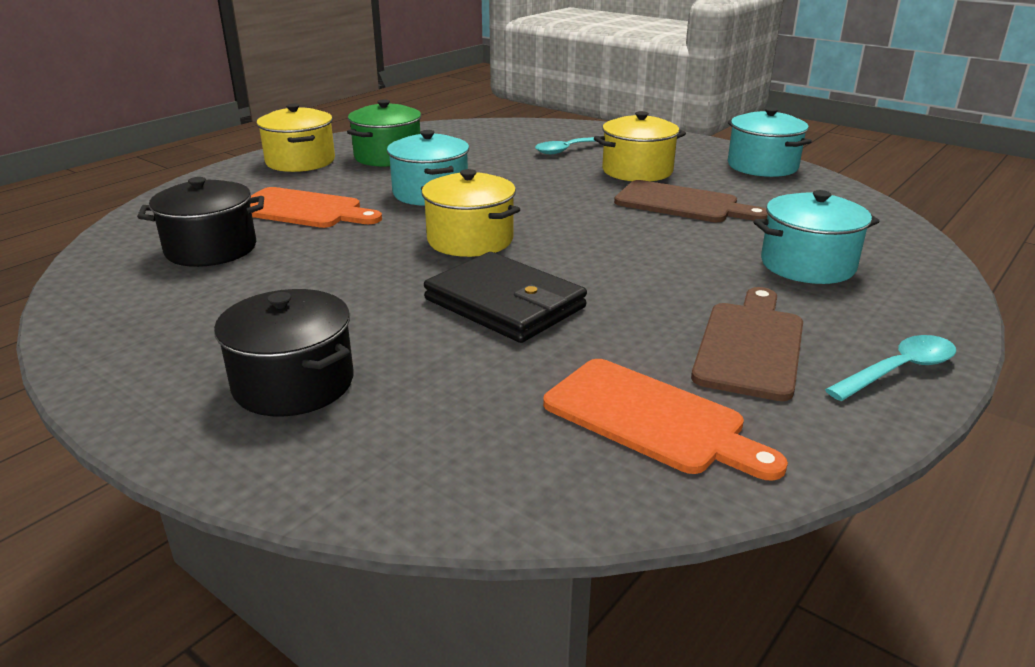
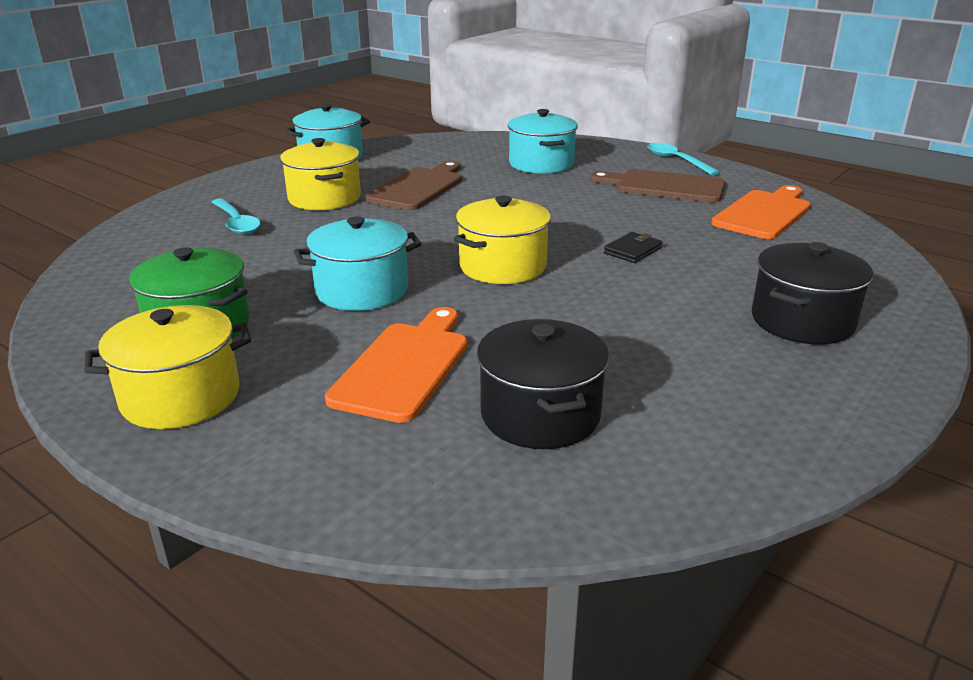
camera: 90 degrees left, 0 degrees up
(505, 303) = (632, 250): black wallet -> black wallet, size x0.45

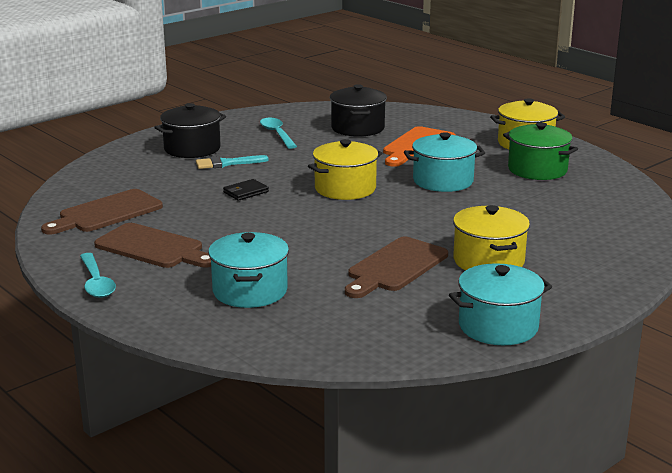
camera: 170 degrees left, 5 degrees down
(236, 223) = (559, 239): turquoise spoon -> turquoise spoon (277, 134)
(709, 295) = (227, 163): none -> turquoise brush
(764, 213) = (106, 213): orange cutting board -> brown cutting board

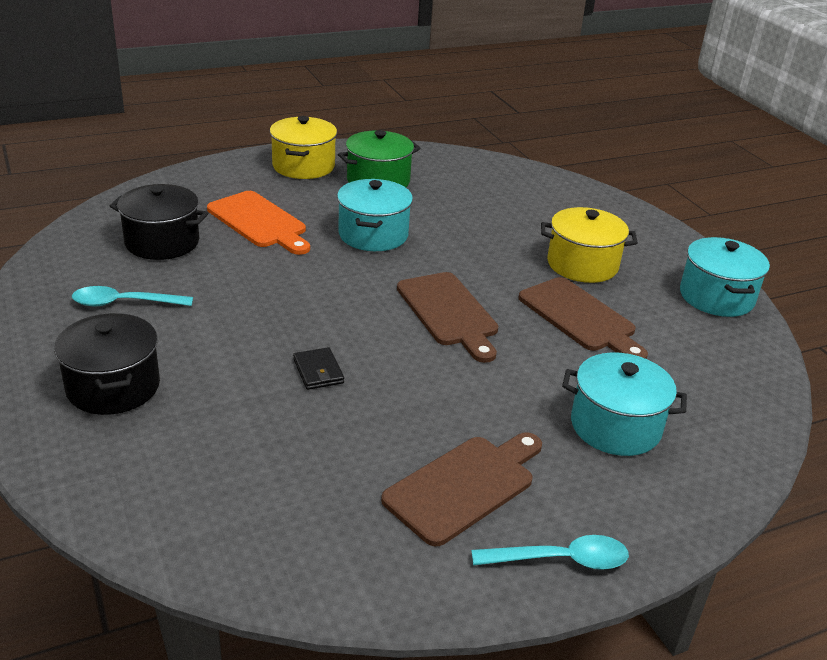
camera: 75 degrees left, 10 degrees up
(106, 213) = (315, 516): brown cutting board -> brown cutting board (449, 312)
(227, 163) = (201, 366): turquoise brush -> none
(345, 188) = (355, 297): yellow pot -> none

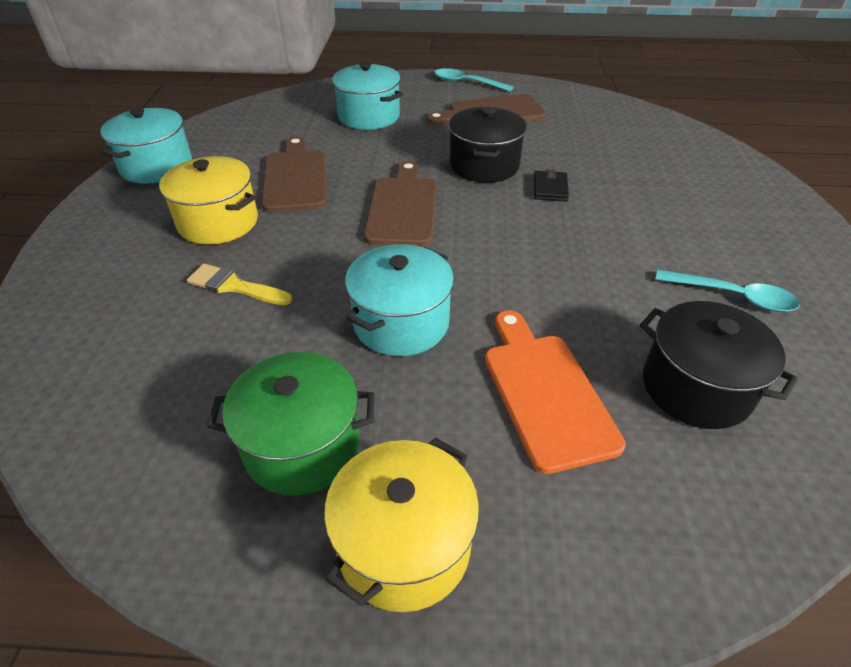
camera: 150 degrees left, 10 degrees up
(113, 387) = (726, 214): black pot -> black pot (484, 165)
(505, 230) = (235, 286): none -> yellow brush

